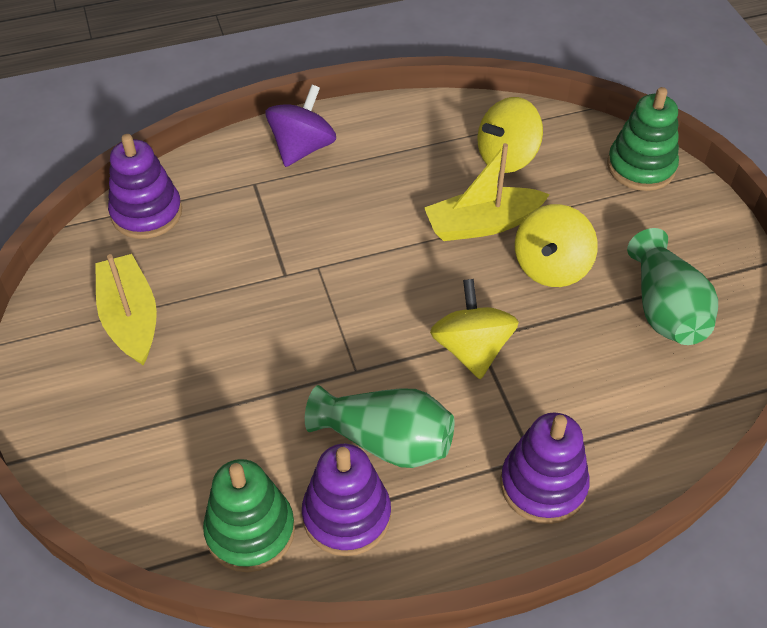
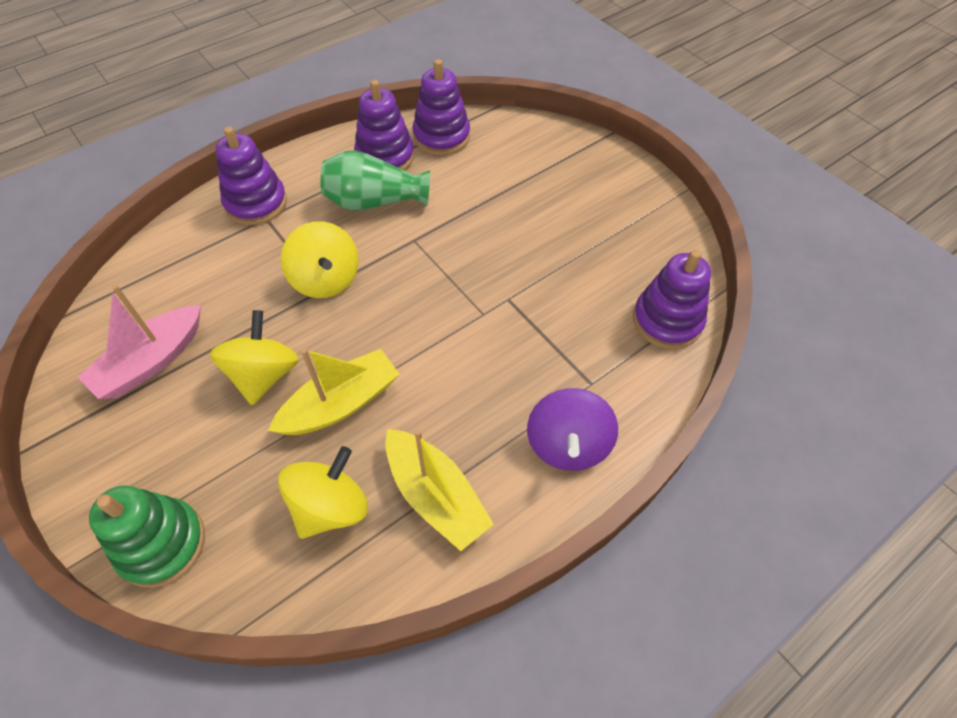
camera: 160 degrees right, 5 degrees up
(130, 318) = (607, 231): yellow boat -> yellow boat (435, 495)
(250, 531) = (441, 137): green stacking toy -> purple stacking toy
(665, 309) = (151, 361): green vase -> pink boat

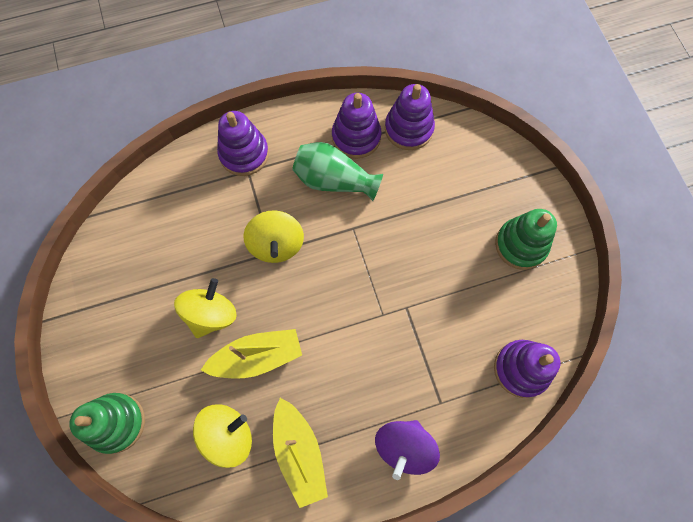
camera: 20 degrees right, 15 degrees up
(151, 361) = (138, 277): pink boat -> none
(609, 206) = (521, 245): none -> green stacking toy

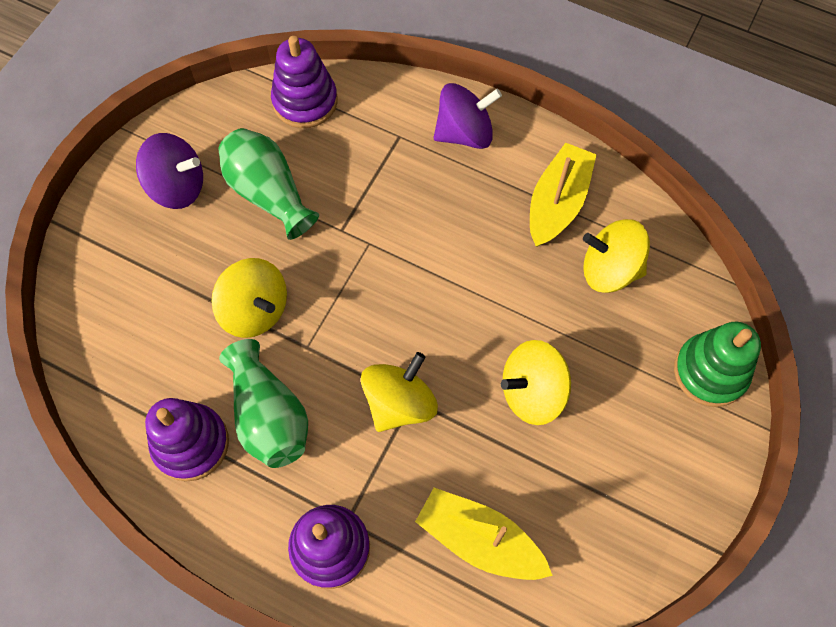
camera: 135 degrees left, 5 degrees down
(257, 357) = (523, 311): yellow boat -> yellow boat (480, 540)
(400, 221) = (255, 310): none -> yellow spinning top
(408, 129) = (128, 397): purple stacking toy -> none
(470, 289) = (268, 193): none -> green vase
(521, 245) = (177, 187): green stacking toy -> purple spinning top

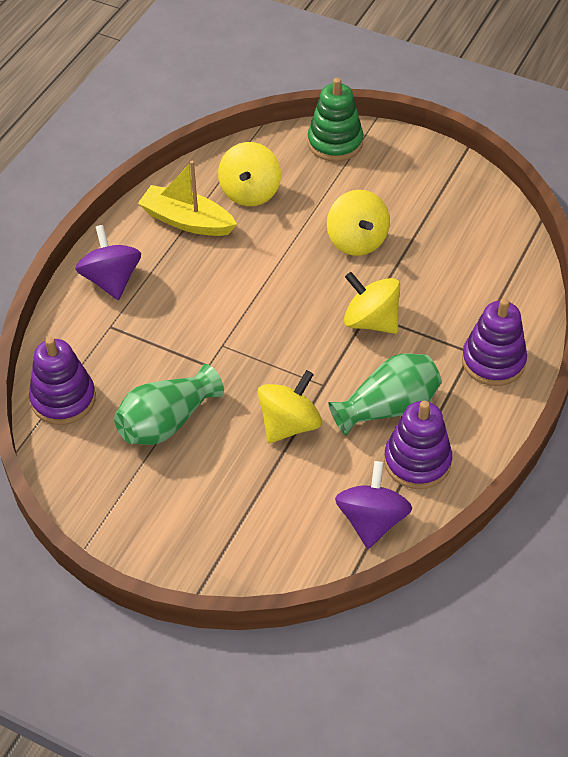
camera: 90 degrees left, 15 degrees down
(177, 187) = (155, 497): purple spinning top -> purple spinning top (372, 520)
(480, 540) = (475, 272): yellow boat -> none

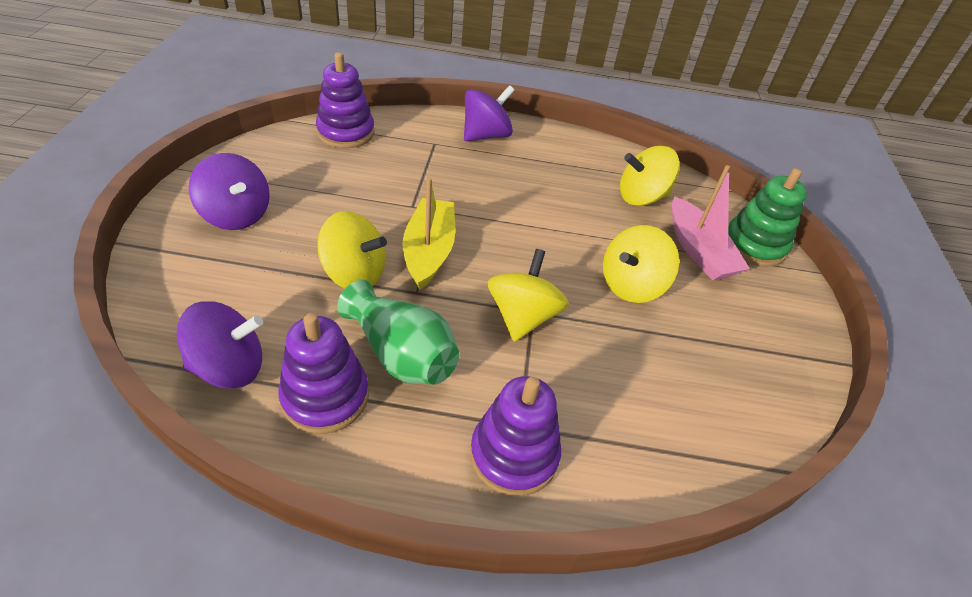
camera: 65 degrees right, 5 degrees down
(167, 422) = (336, 192): green vase -> none
(178, 506) = (236, 215): none -> purple spinning top
(187, 221) = (579, 165): yellow boat -> yellow boat (429, 251)
(330, 182) = (698, 250): none -> pink boat

